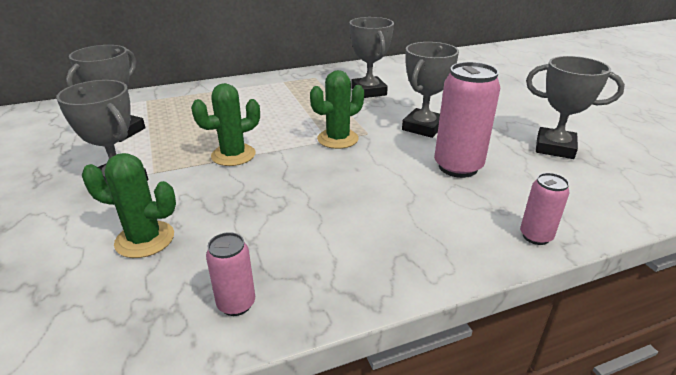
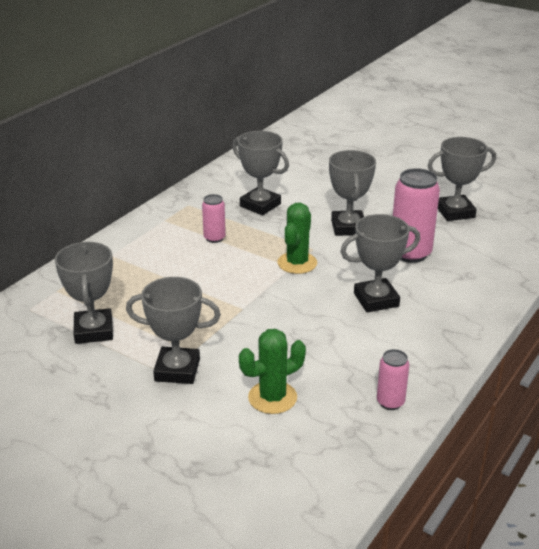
camera: 35 degrees left, 0 degrees up
(233, 155) = (234, 310): green cactus -> none
(367, 194) = (376, 300): none -> grey trophy
(536, 236) = (503, 285): pink can -> pink can (214, 238)

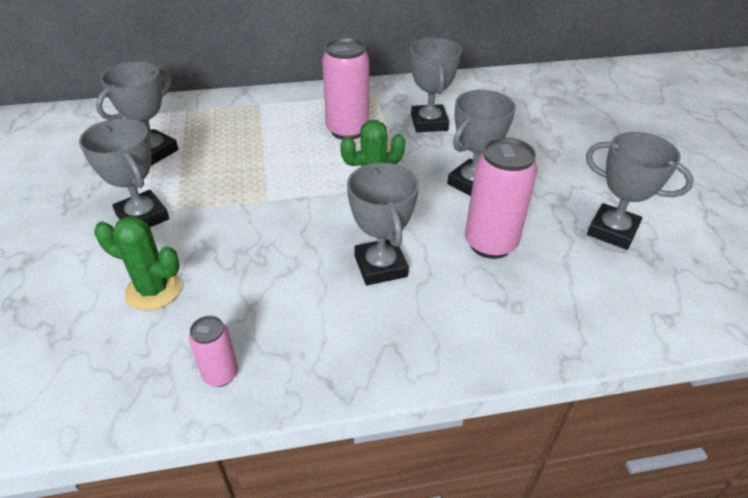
camera: 45 degrees right, 10 degrees up
(214, 238) = (347, 130): pink can -> pink can, size x1.86
(376, 300) = (380, 266): grey trophy -> grey trophy turned 45 degrees clockwise

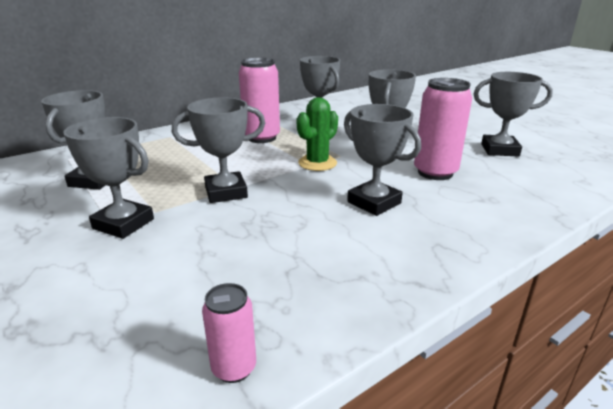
camera: 25 degrees left, 15 degrees down
(153, 290) = (186, 270): green cactus -> none
(221, 374) = (318, 309): pink can -> pink can (234, 368)
(252, 204) = (226, 192): none -> grey trophy

